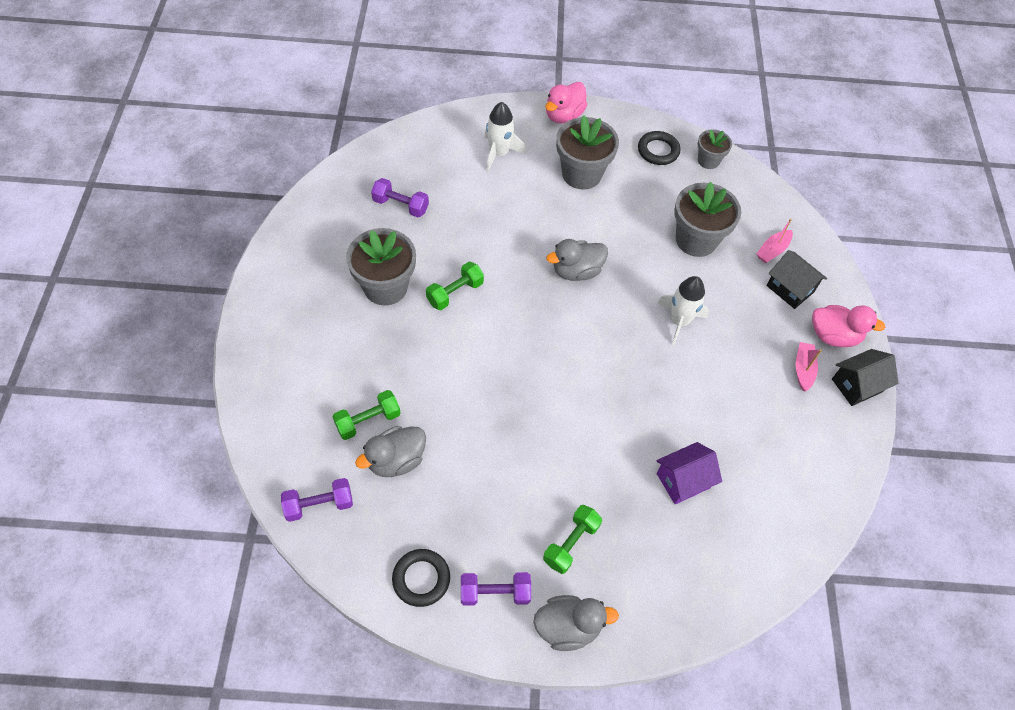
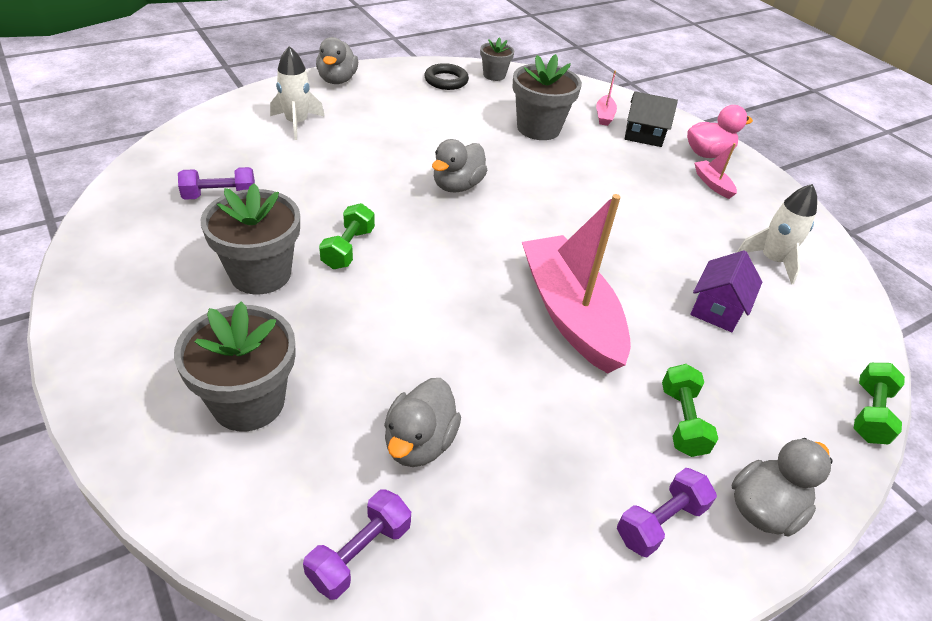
camera: 35 degrees left, 15 degrees down
(368, 421) = (348, 417): green dumbbell -> green dumbbell (869, 413)
(421, 579) = (566, 562): black ring -> none
(563, 115) = (337, 80): pink duck -> grey duck
(566, 424) = (570, 313): none -> pink boat
(581, 174) = (393, 115): grey flower pot -> grey flower pot (248, 402)
(679, 321) = (584, 189): white rocket -> white rocket (772, 260)
(857, 385) = (759, 179): black house -> none

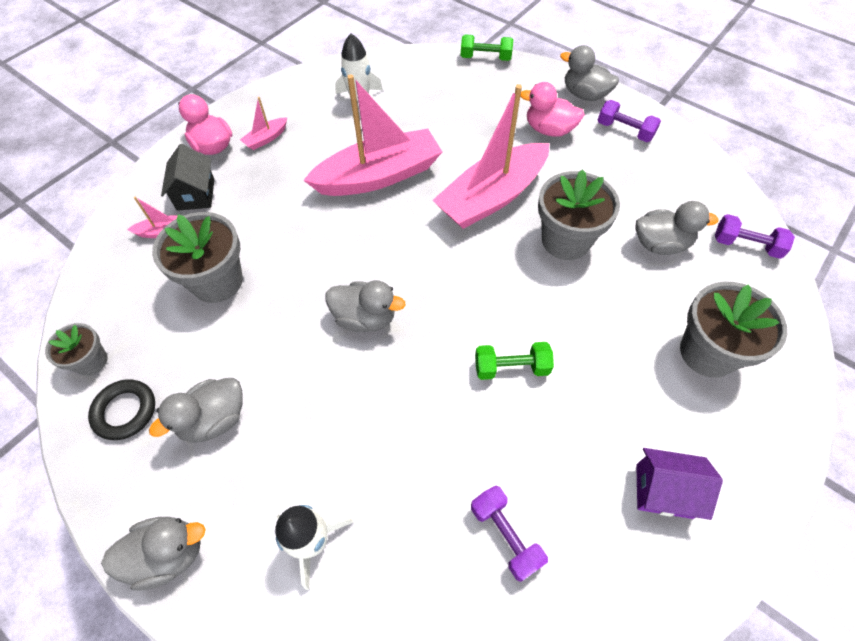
camera: 105 degrees left, 15 degrees up
(260, 274) = (588, 421): grey flower pot -> grey flower pot (566, 240)
(415, 107) = (214, 419): none -> grey duck
(634, 240) = (379, 176): none -> pink boat
(682, 421) = (549, 130): green dumbbell -> pink duck
(717, 309) = (434, 123): purple house -> purple house (663, 490)

